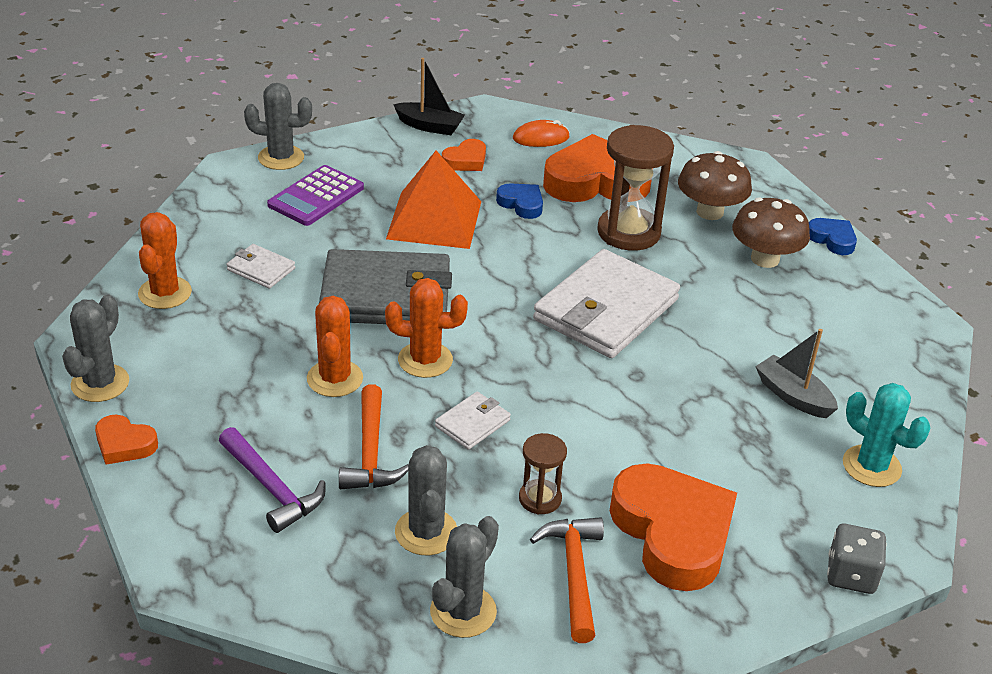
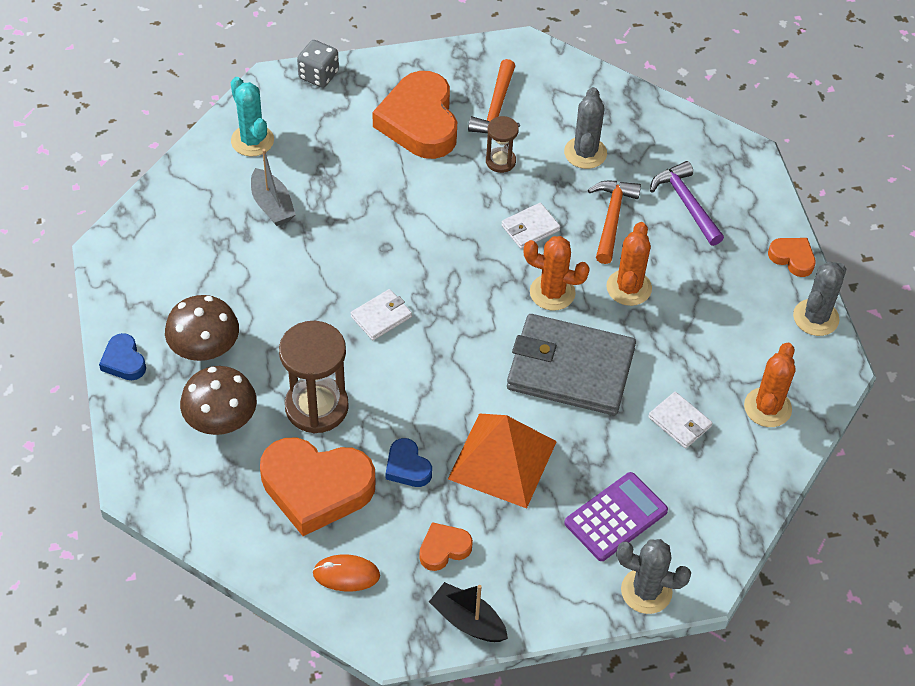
camera: 165 degrees left, 15 degrees up
(463, 611) = (574, 100): grey cactus -> none
(606, 309) = (381, 317): white wallet -> white wallet, size x0.45

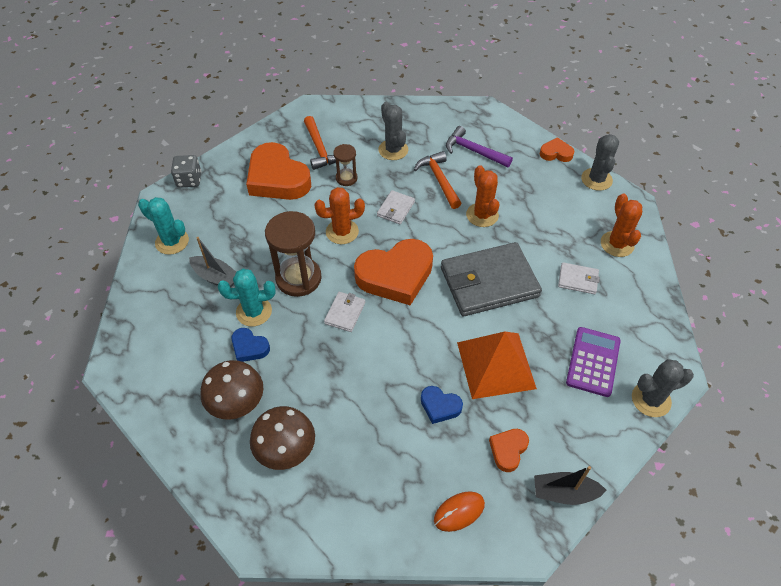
camera: 30 degrees left, 0 degrees up
(124, 361) = (180, 446): blue heart -> blue heart (249, 347)
(286, 264) = (254, 311): none -> turquoise cactus
(316, 407) = (347, 399): brown hourglass -> brown hourglass (298, 278)
(316, 488) = (390, 459): orange heart -> orange heart (395, 275)
(552, 292) = (440, 241): orange cactus -> orange cactus (342, 232)

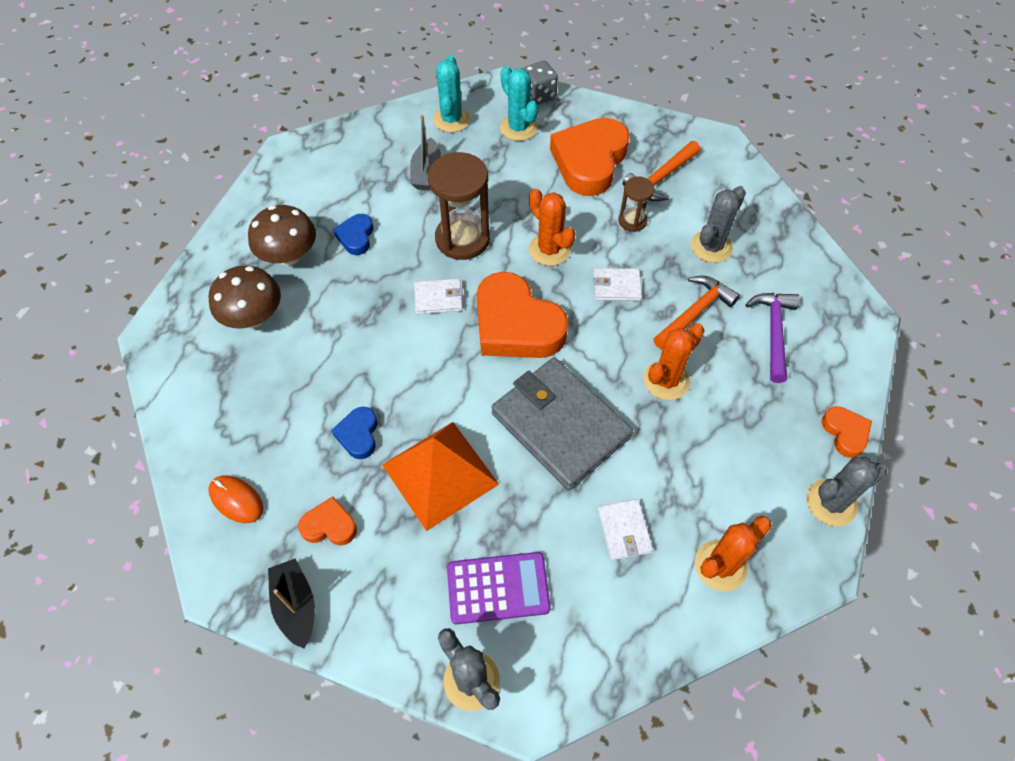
camera: 65 degrees right, 5 degrees up
(254, 311) = (400, 221): turquoise cactus -> turquoise cactus (518, 128)

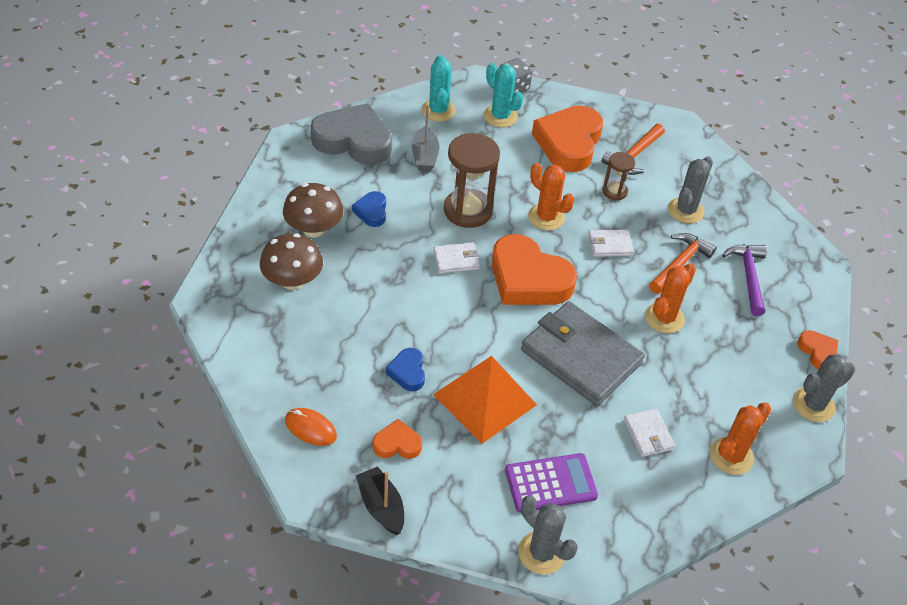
camera: 10 degrees left, 10 degrees down
(352, 153) = (353, 141): none -> grey heart

